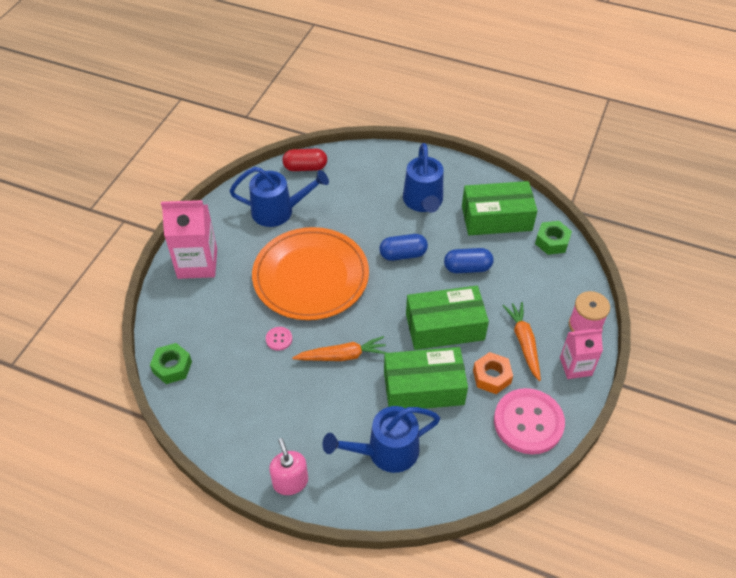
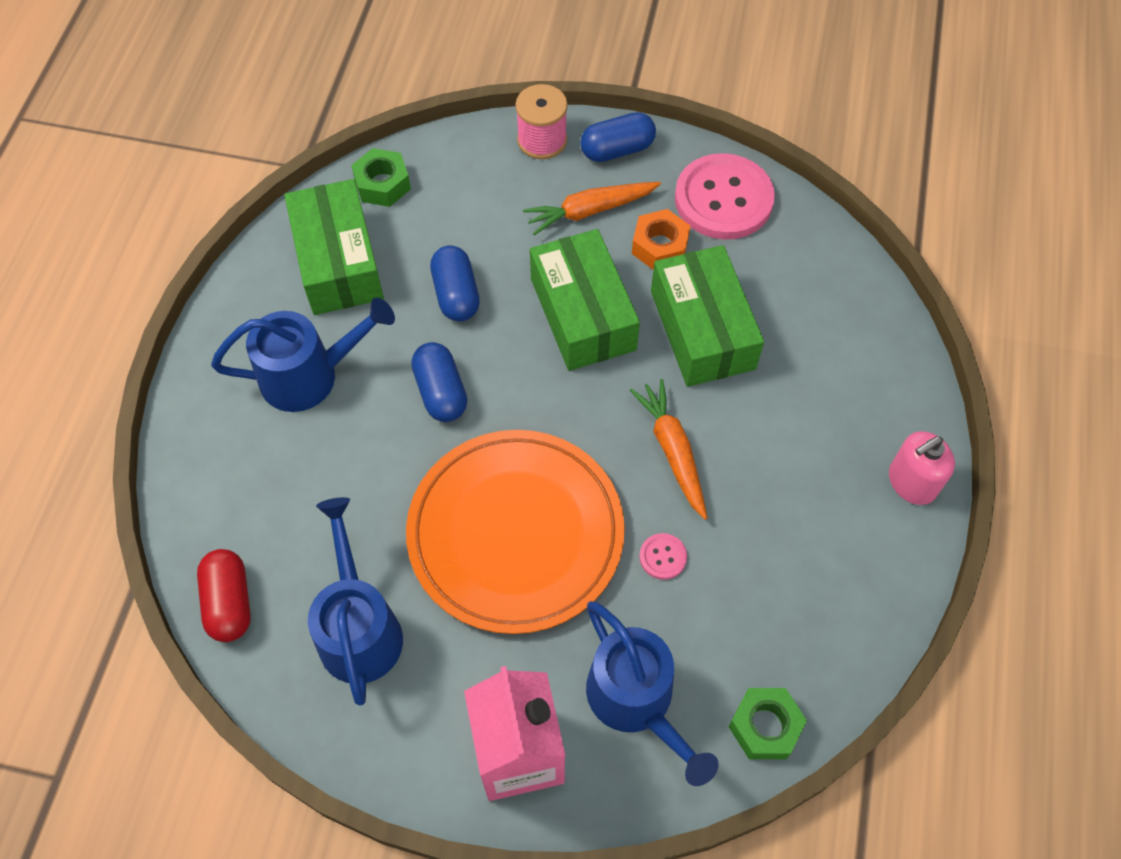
camera: 100 degrees left, 10 degrees up
(385, 452) = (823, 365): blue watering can -> blue watering can (637, 702)
(575, 366) = (617, 149): pink carton -> blue capsule

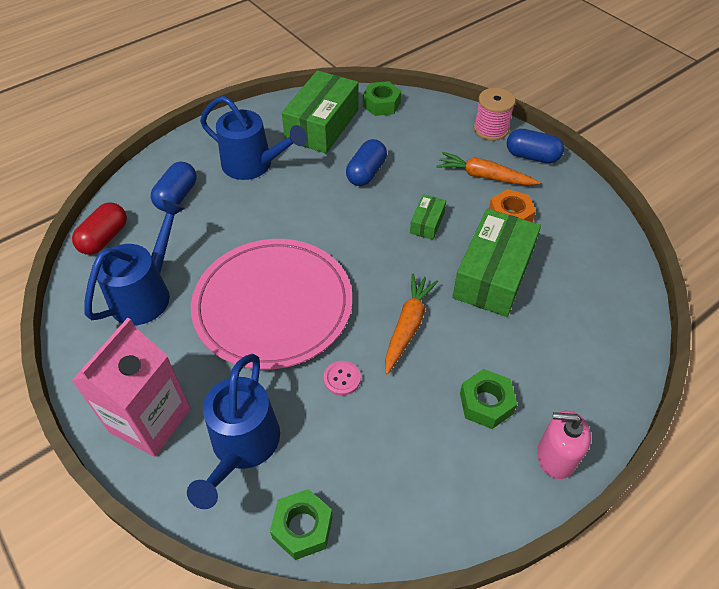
camera: 40 degrees right, 10 degrees down
(441, 392) = (309, 212): blue capsule -> blue capsule (177, 196)
(515, 533) = (273, 305): orange plate -> pink plate
(582, 314) = (427, 223): green box -> green box, size x0.47
(723, 199) = (576, 216): pink button -> none
(813, 477) = (486, 403): none -> green nut

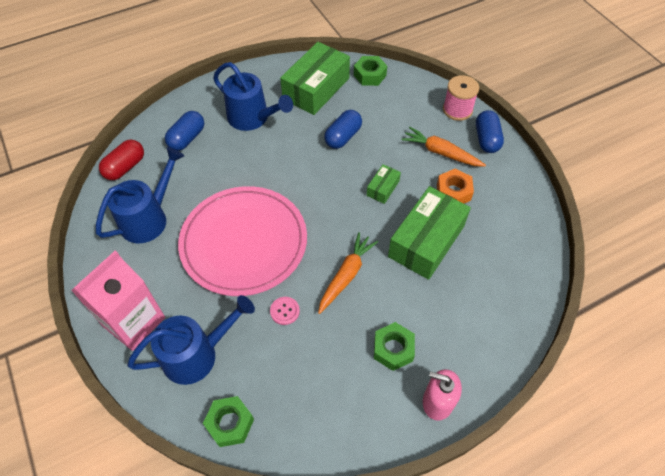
camera: 10 degrees right, 5 degrees up
(242, 447) = (198, 354): blue watering can -> blue watering can turned 135 degrees counterclockwise
(532, 156) = (486, 139): blue capsule -> blue capsule turned 60 degrees clockwise

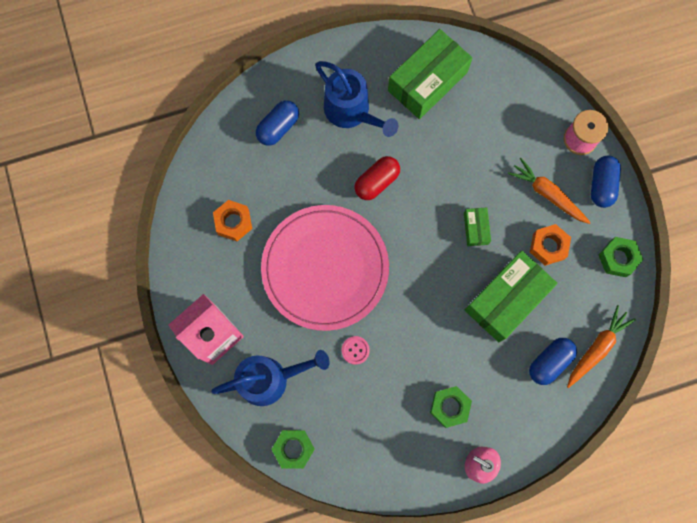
camera: 10 degrees right, 20 degrees up
(125, 167) = (211, 155): red capsule -> red capsule (377, 182)
(149, 218) = (233, 222): blue watering can -> orange nut
(343, 137) = (446, 154): blue capsule -> blue capsule (549, 362)
(346, 275) = (420, 323): orange carrot -> orange carrot (597, 348)
(370, 75) = (492, 72): green nut -> green nut (618, 258)
(383, 188) = (475, 229): green box -> green box turned 45 degrees counterclockwise

